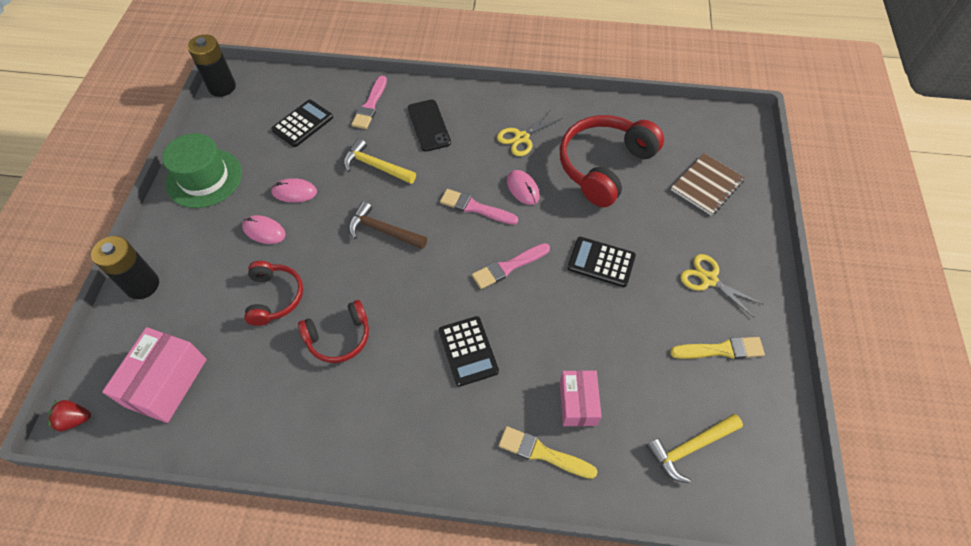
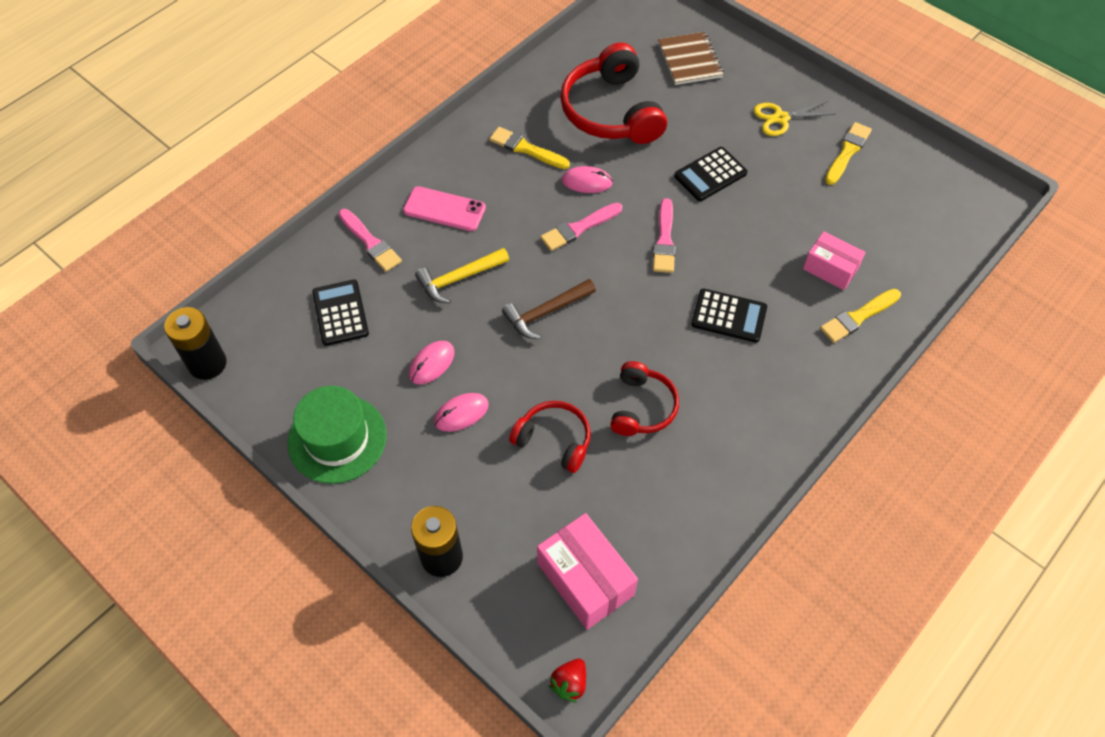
camera: 55 degrees left, 0 degrees up
(428, 125) = (444, 209): black phone -> pink phone
(521, 138) = (526, 149): yellow scissors -> yellow brush
(690, 447) = (914, 222): yellow hammer -> none

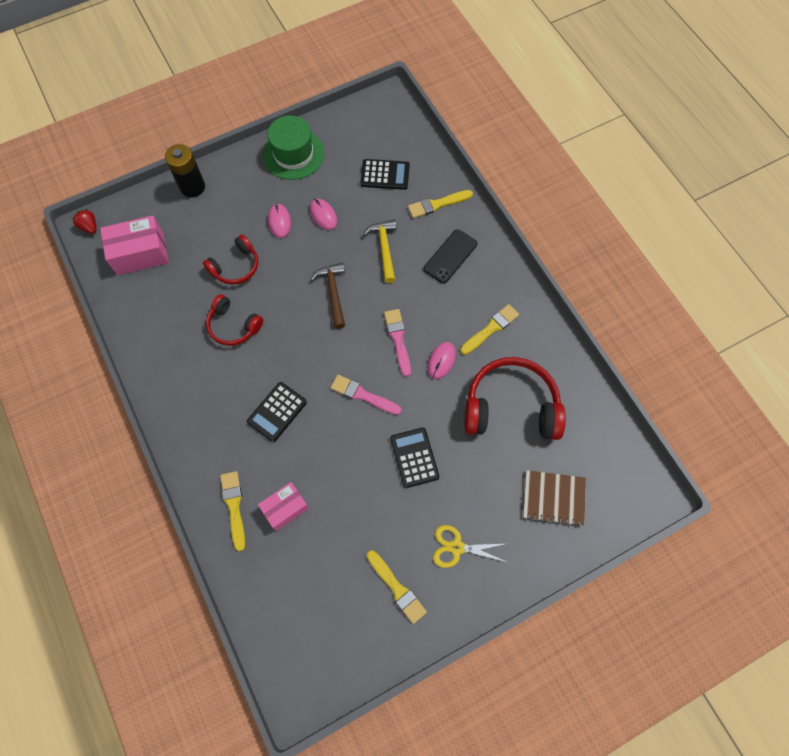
camera: 110 degrees right, 10 degrees up
(207, 364) = (376, 101): black battery -> none
(370, 242) = (437, 204): pink brush -> yellow brush
(444, 209) = (450, 256): pink phone -> black phone
(780, 118) = (456, 547): yellow scissors -> yellow scissors turned 90 degrees counterclockwise

